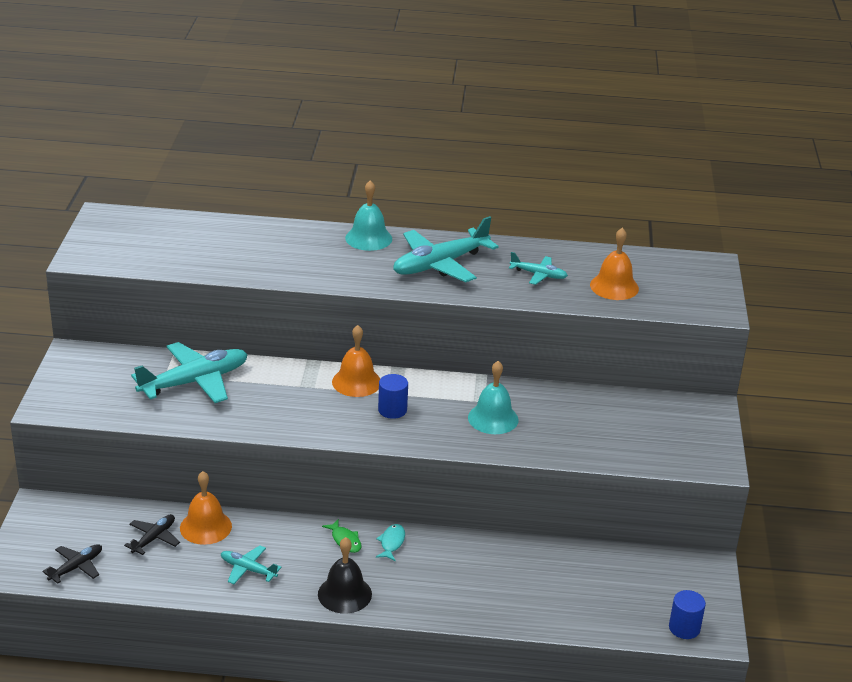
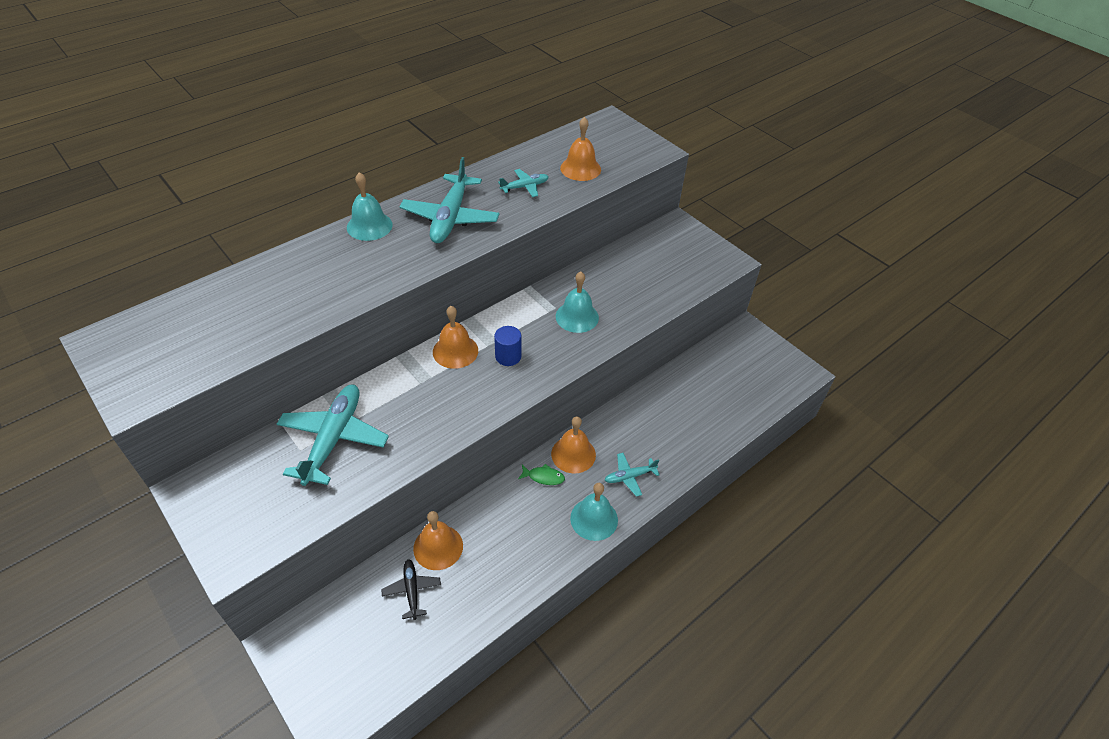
camera: 45 degrees left, 15 degrees up
(76, 567) = (382, 671): black plane -> none
(248, 569) = (511, 556): turquoise plane -> turquoise plane (630, 476)
(344, 594) = (594, 519): black bell -> turquoise bell
(391, 543) = (573, 454): turquoise fish -> orange bell
(684, 628) = (786, 381): blue cylinder -> none

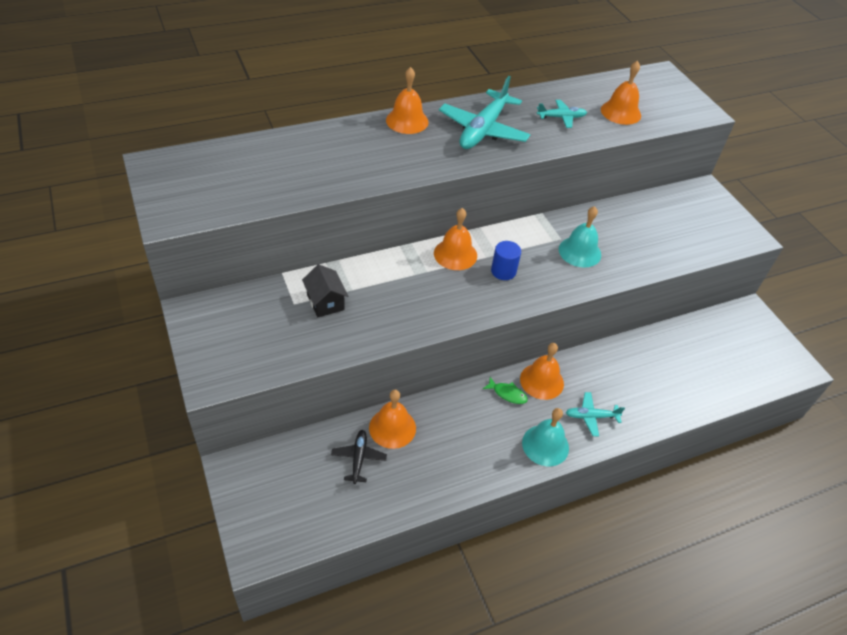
camera: 15 degrees right, 0 degrees up
(333, 439) = (325, 302): turquoise plane -> black house
(369, 226) = (407, 121): turquoise bell -> orange bell

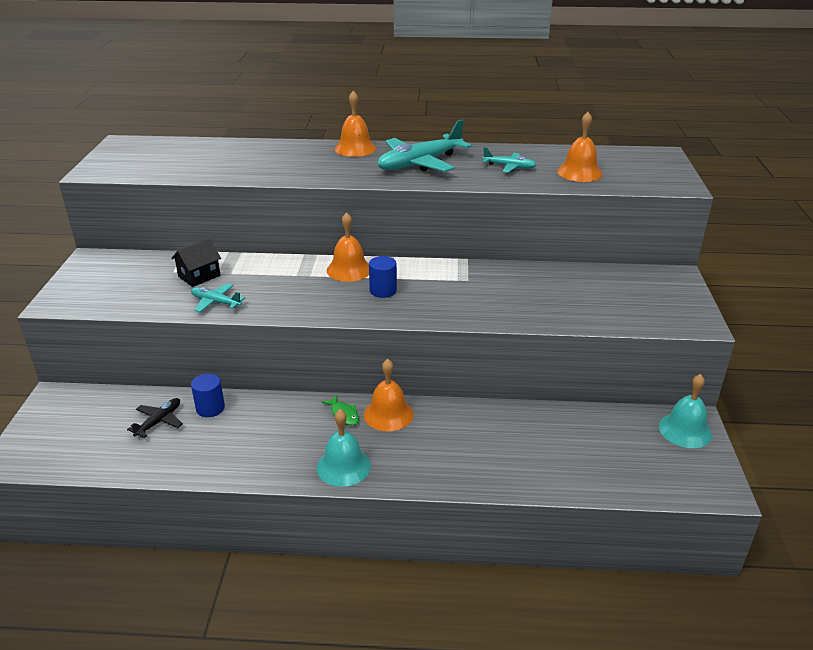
camera: 30 degrees right, 15 degrees down
(325, 302) = (199, 276): black house -> black house turned 45 degrees clockwise
(392, 428) = (210, 408): orange bell -> blue cylinder
(579, 252) = (477, 293): turquoise bell -> turquoise bell (685, 430)
(591, 416) = (415, 458): turquoise plane -> turquoise plane (216, 302)

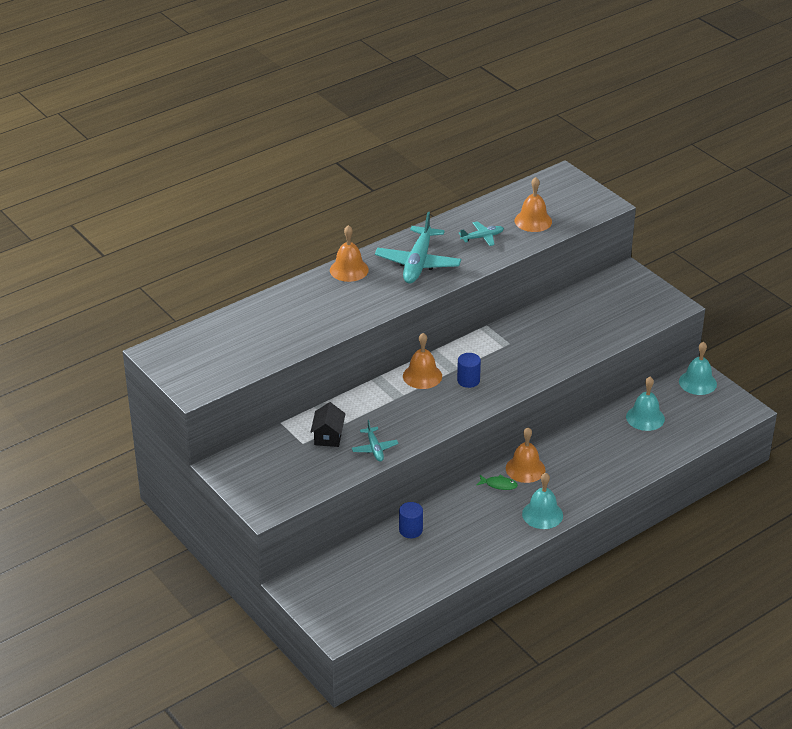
camera: 40 degrees left, 5 degrees up
(159, 421) = (391, 557): black plane -> none
(216, 302) = (374, 448): turquoise plane -> turquoise plane turned 90 degrees counterclockwise
(578, 433) = (645, 418): none -> turquoise bell

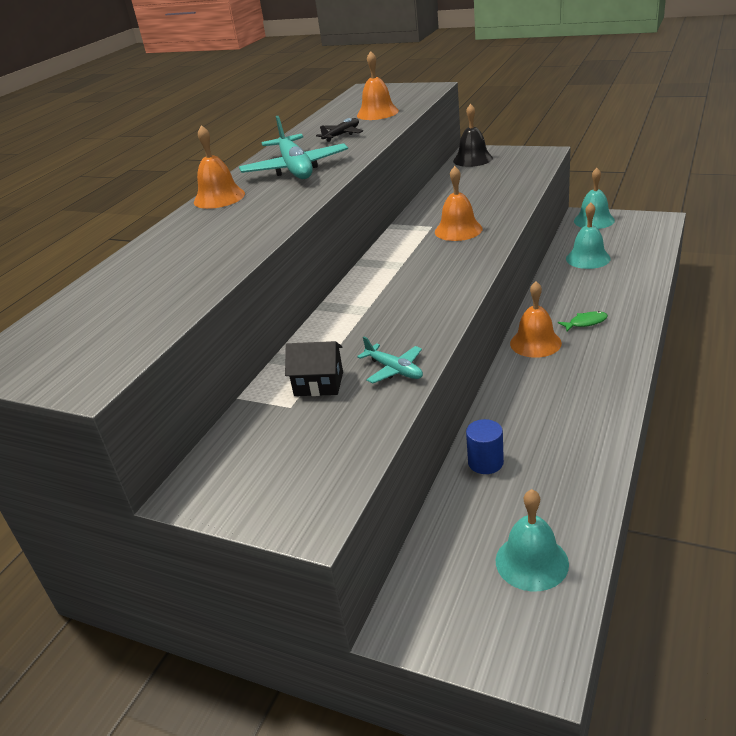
camera: 25 degrees left, 5 degrees down
(328, 436) = (318, 384): black house -> black house turned 60 degrees counterclockwise
(422, 376) = (372, 283): orange bell -> orange bell (458, 230)
(468, 380) = (427, 267): blue cylinder -> none
(482, 237) = (341, 135): turquoise plane -> black plane
(499, 485) = (527, 369): green fish -> green fish (585, 323)
(542, 514) = (608, 374): turquoise bell -> turquoise bell (531, 562)
(616, 282) = (472, 159): none -> black bell

